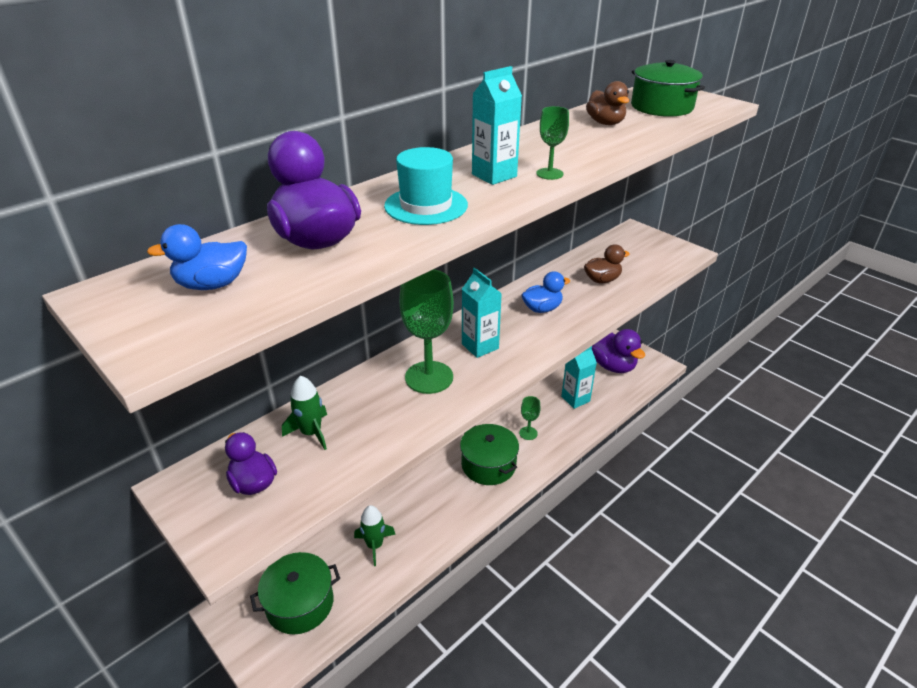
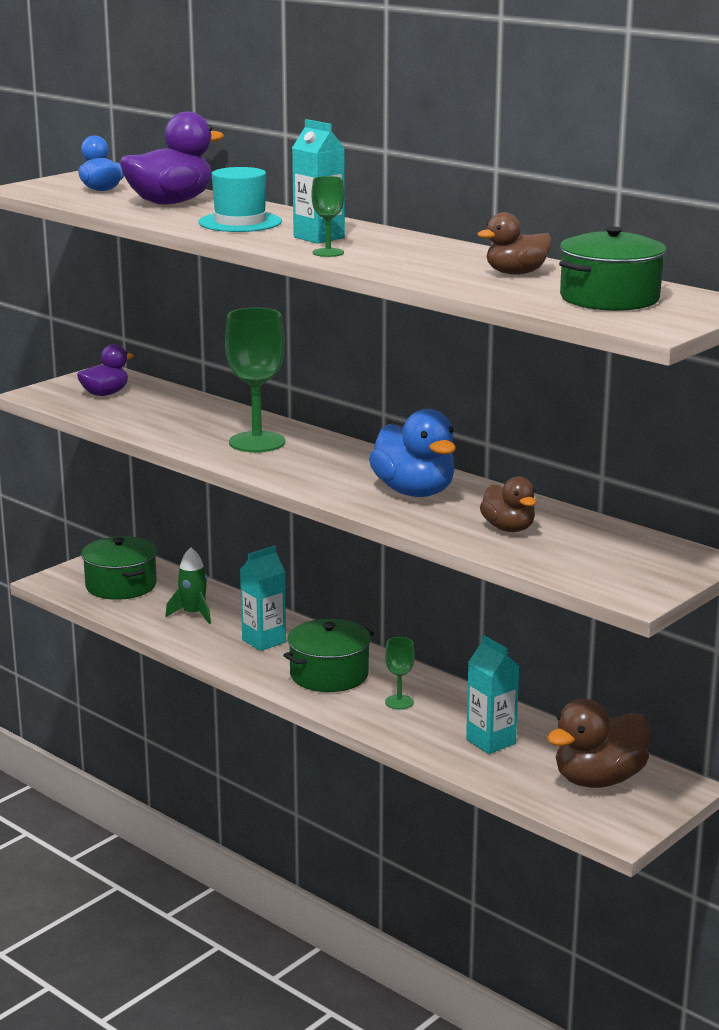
camera: 85 degrees right, 15 degrees down
(311, 433) = (168, 405): green rocket -> none
(480, 346) = (320, 462): turquoise carton -> turquoise carton (264, 641)
(542, 309) = (414, 492): blue duck -> blue duck, size x1.64
(612, 365) = (598, 780): purple duck -> brown duck

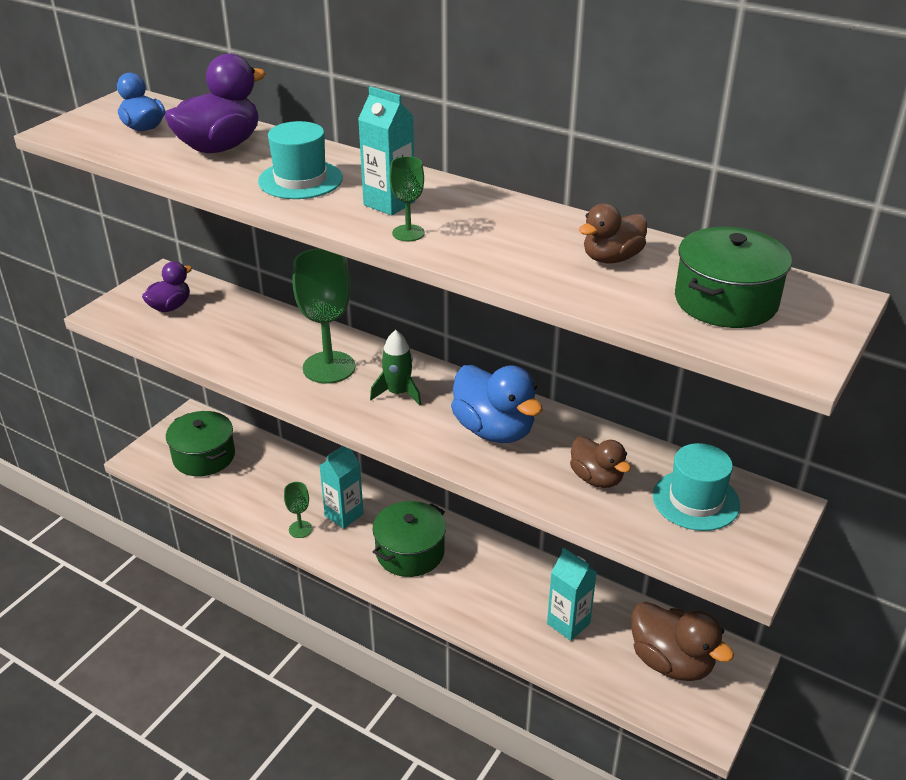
camera: 10 degrees left, 15 degrees up
(193, 614) = (275, 487): green rocket -> green rocket (398, 393)
(399, 702) = (478, 581): green goblet -> green goblet (300, 529)
(598, 780) = (671, 662): brown duck -> brown duck turned 90 degrees counterclockwise
(607, 549) = (695, 500): none -> turquoise hat

